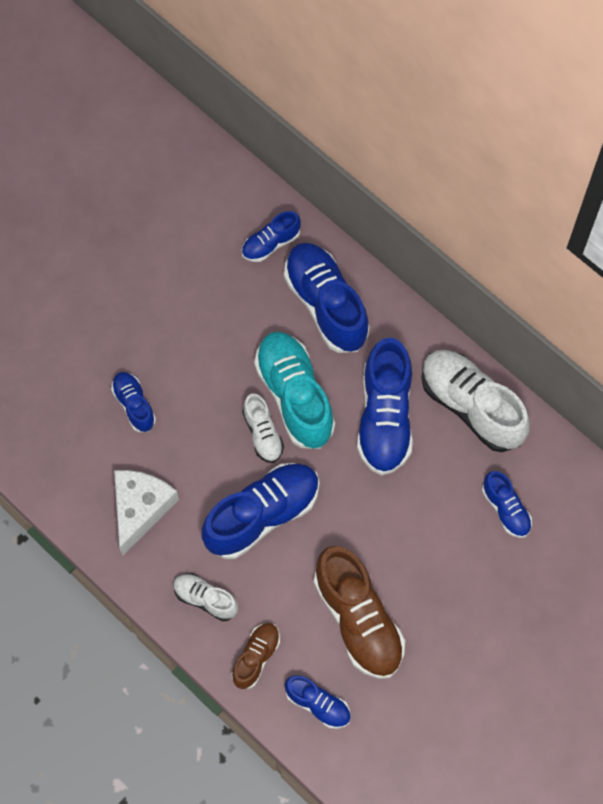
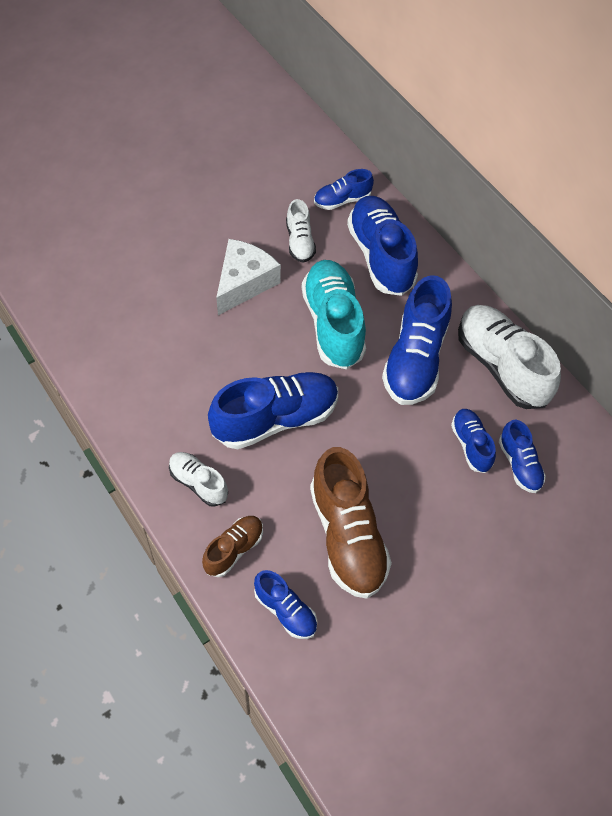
camera: 10 degrees right, 10 degrees down
(134, 405) = (181, 301): blue shoe -> blue shoe (471, 445)
(140, 509) = (160, 389): white cheese -> white cheese (244, 283)
(263, 434) = (295, 349): white shoe -> white shoe (300, 242)

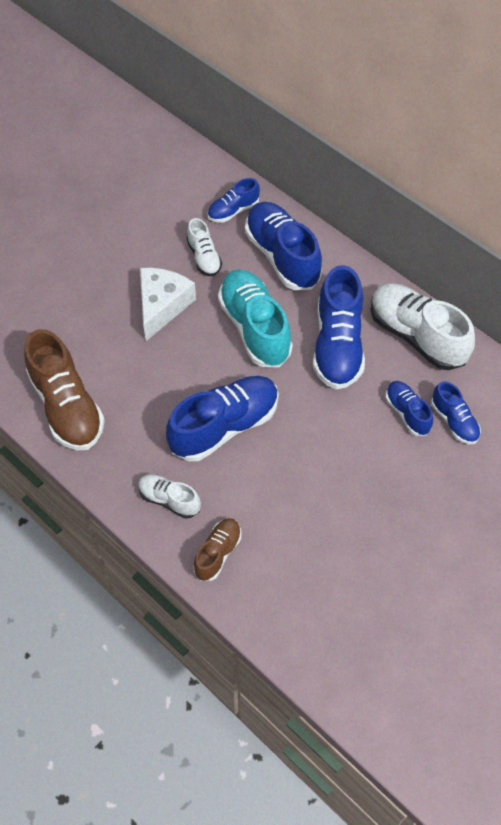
camera: 10 degrees left, 0 degrees up
(285, 610) = (279, 597): blue shoe -> none
(347, 536) = (317, 518): brown shoe -> brown shoe (67, 406)

